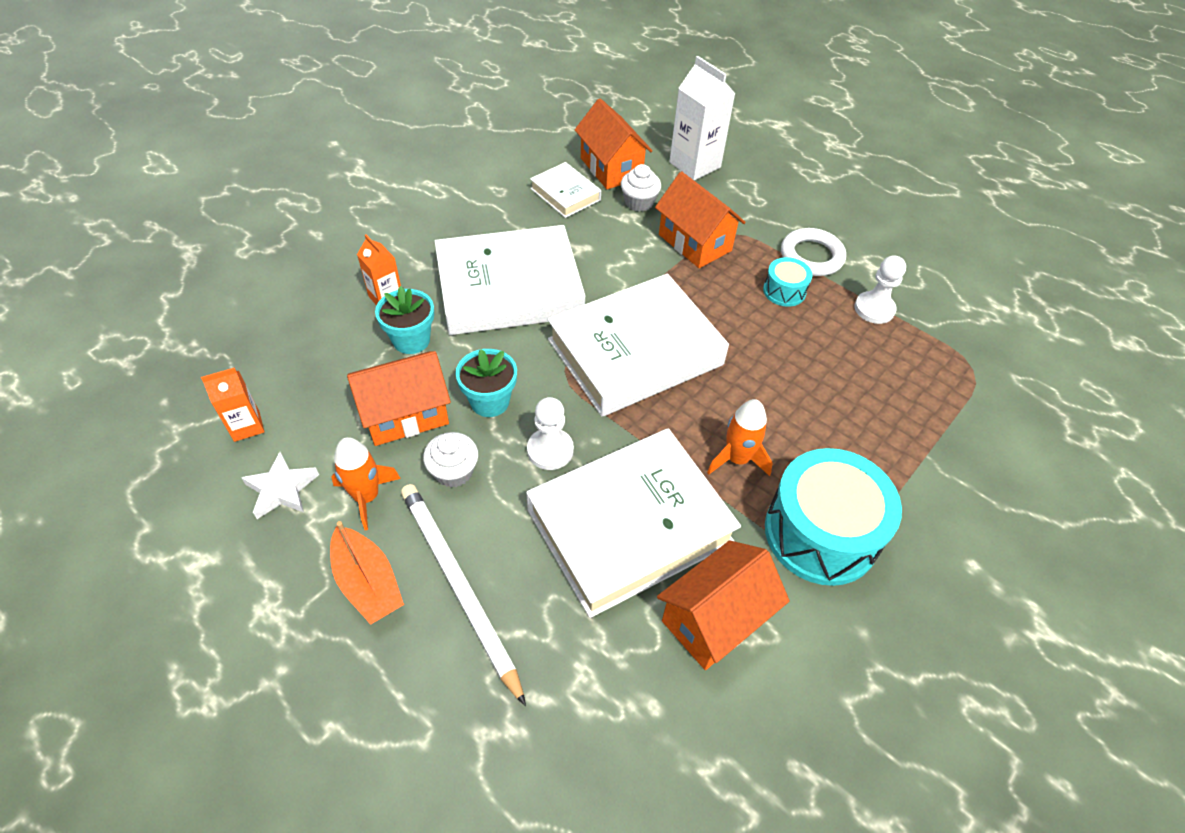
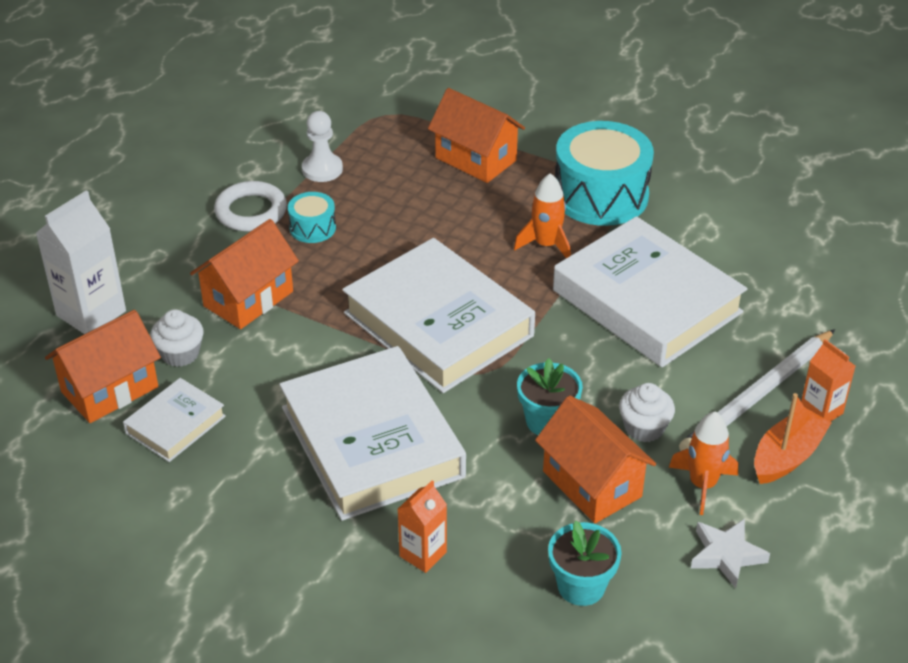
camera: 100 degrees left, 10 degrees down
(246, 426) = (665, 618): orange carton -> orange carton (821, 411)
(411, 340) = (484, 509): turquoise flower pot -> turquoise flower pot (581, 586)
(550, 450) = (589, 365): white pawn -> none
(714, 619) = (706, 245): orange house -> orange house (476, 159)

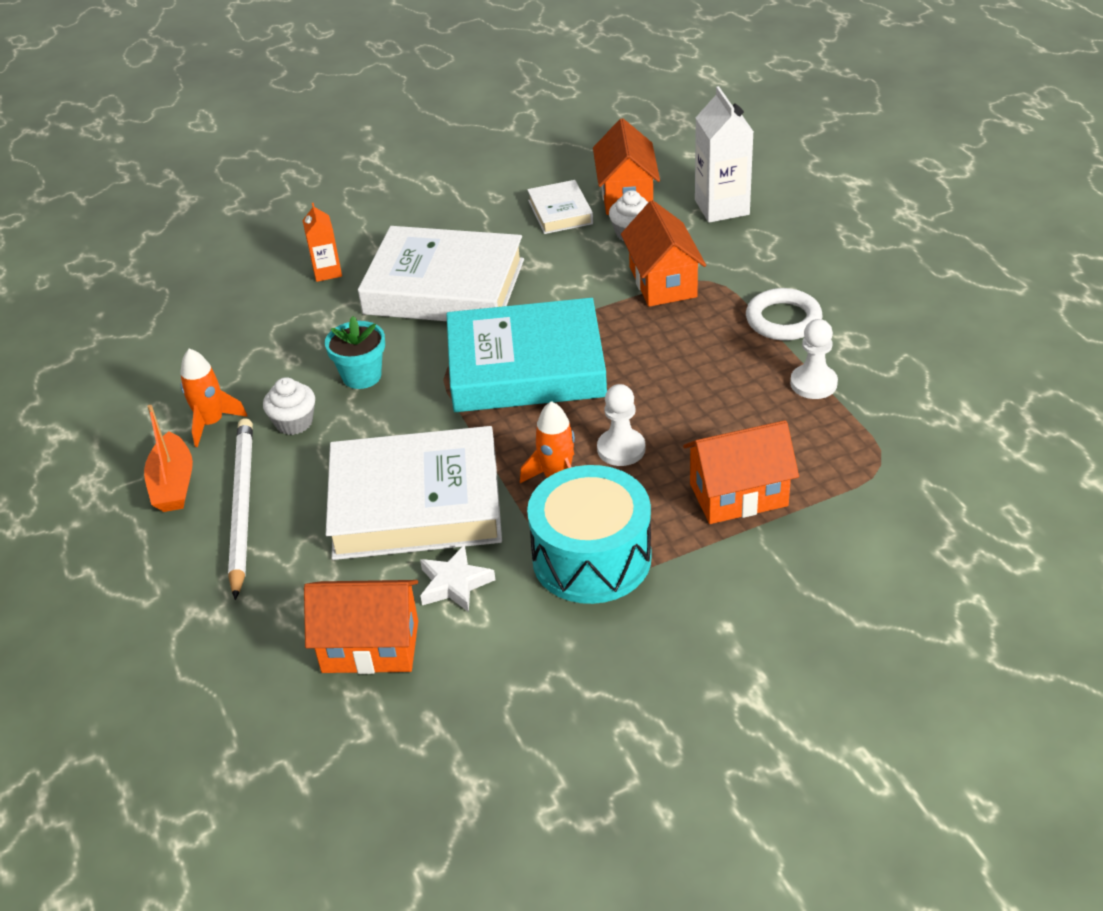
camera: 130 degrees right, 0 degrees up
(312, 228) = (725, 346): turquoise drum -> none
(438, 324) = (526, 366): white book -> turquoise book
(484, 228) = (621, 449): none -> white pawn
(581, 586) = (219, 324): turquoise flower pot -> none
(592, 484) = (283, 369): orange house -> orange house (370, 646)
(726, 555) = (150, 400): white star -> white star (455, 584)
(821, 411) = (182, 535): orange carton -> none

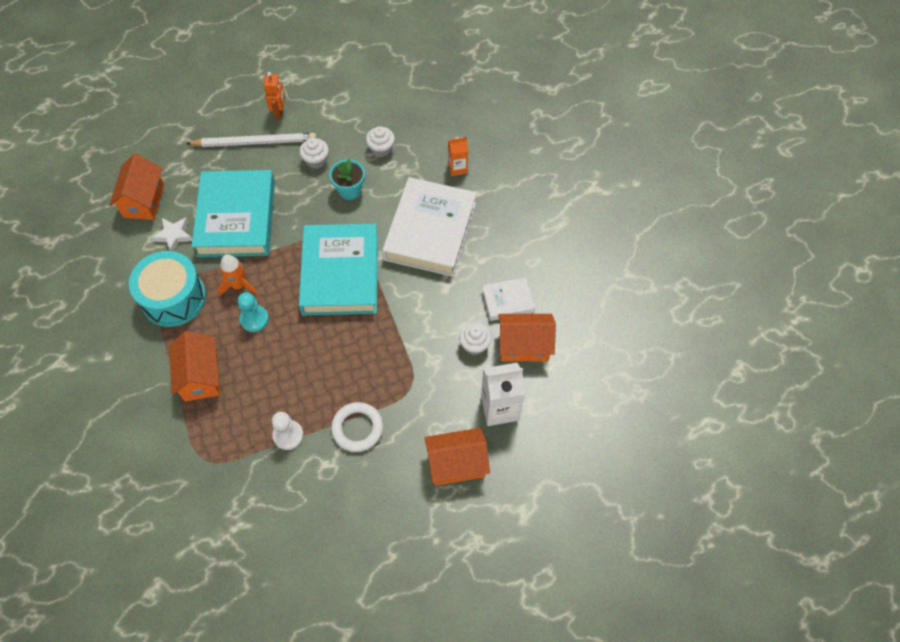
camera: 90 degrees right, 20 degrees up
(173, 484) = (279, 112): orange boat -> orange robot
(212, 423) = (324, 123): orange rocket -> none
(278, 351) = (381, 148): none -> white cupcake
(416, 503) = (236, 218): white book -> turquoise book
(621, 449) = (254, 319): white pawn -> turquoise pawn
(663, 282) = (413, 358): orange house -> orange house (456, 464)

